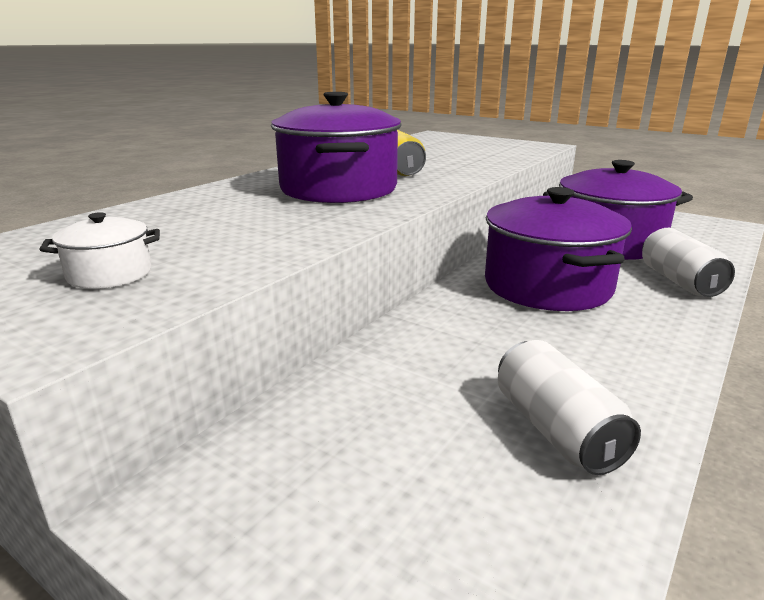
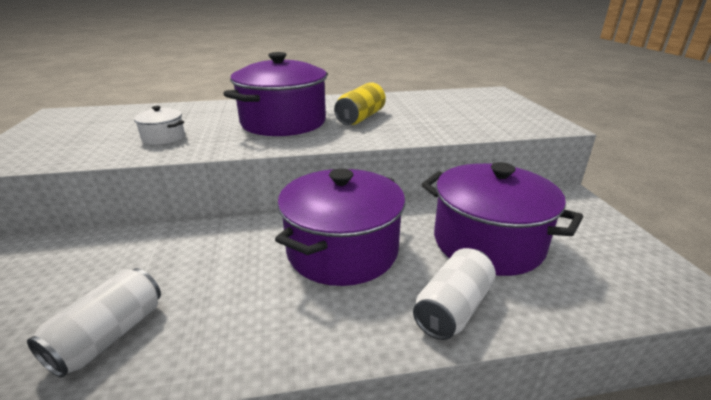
camera: 45 degrees right, 5 degrees up
(110, 274) = (73, 140): white pot -> white pot (163, 137)

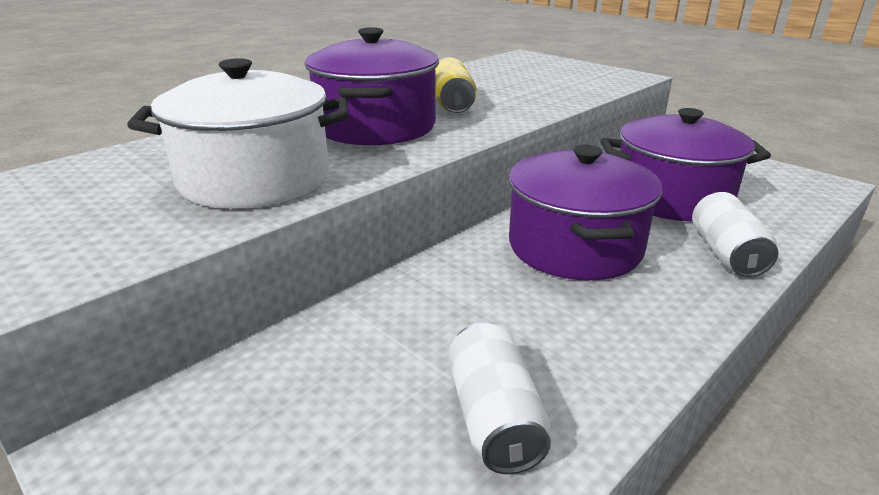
camera: 35 degrees left, 0 degrees up
(163, 137) = (255, 179): white pot -> white pot, size x2.29

